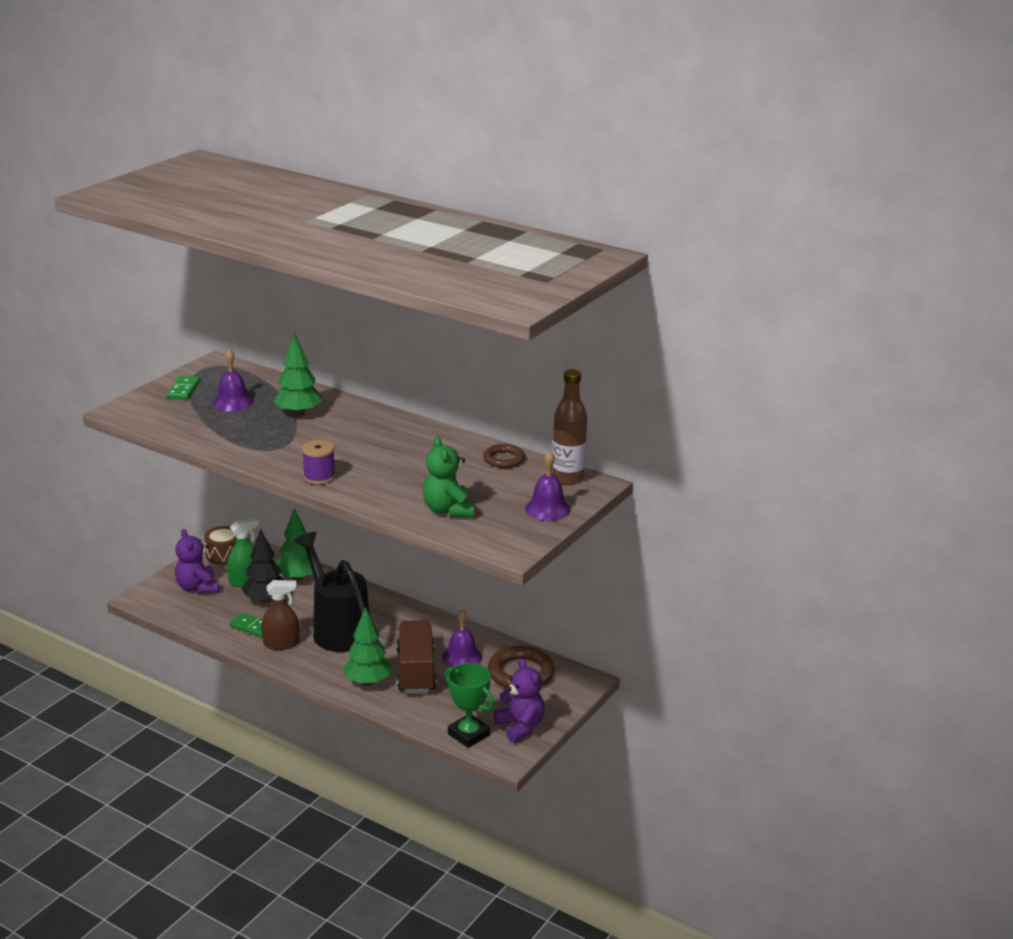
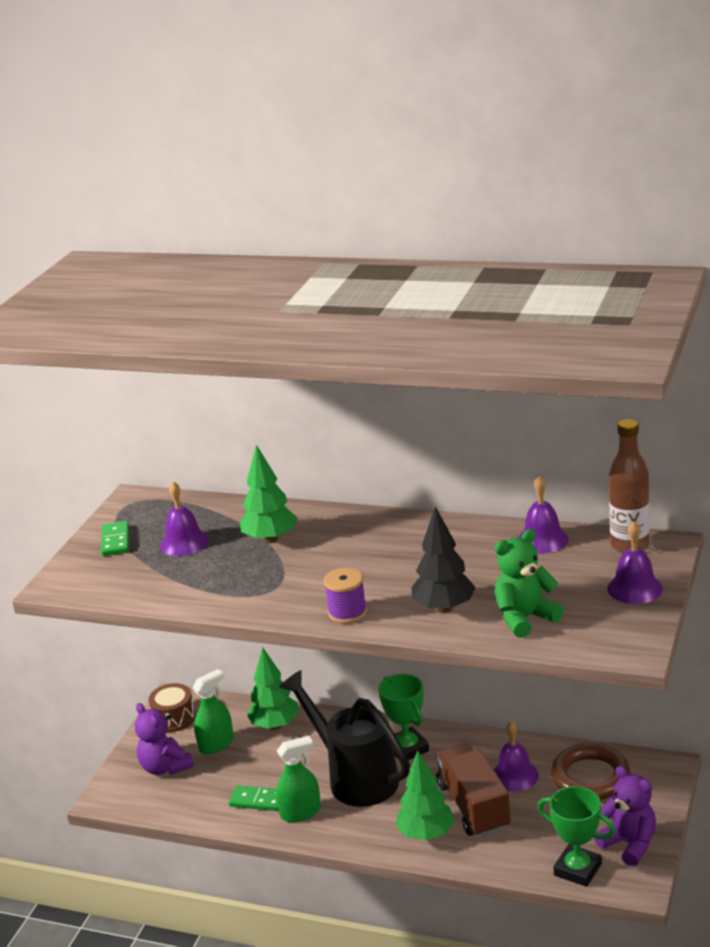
camera: 10 degrees left, 0 degrees up
(265, 600) = (252, 762): black tree -> black tree (444, 608)
(281, 643) = (300, 812): brown spray bottle -> green spray bottle
(390, 618) = (407, 749): none -> green trophy
(448, 510) = (525, 618): green teddy bear -> green teddy bear turned 90 degrees clockwise
(504, 459) = (542, 540): brown ring -> purple bell

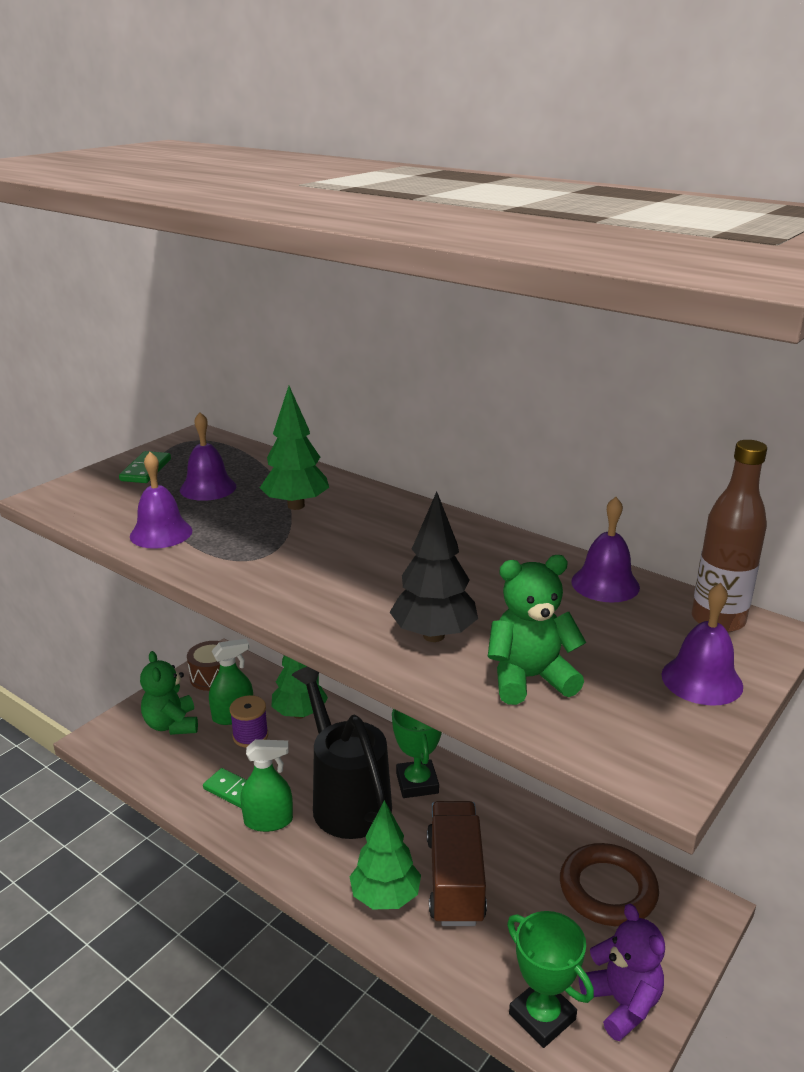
camera: 15 degrees right, 0 degrees up
(165, 767) = (172, 725): purple teddy bear -> green teddy bear
(347, 612) = (316, 608): purple spool -> purple spool (250, 736)
(514, 775) = (519, 856): purple bell -> purple bell (161, 533)

